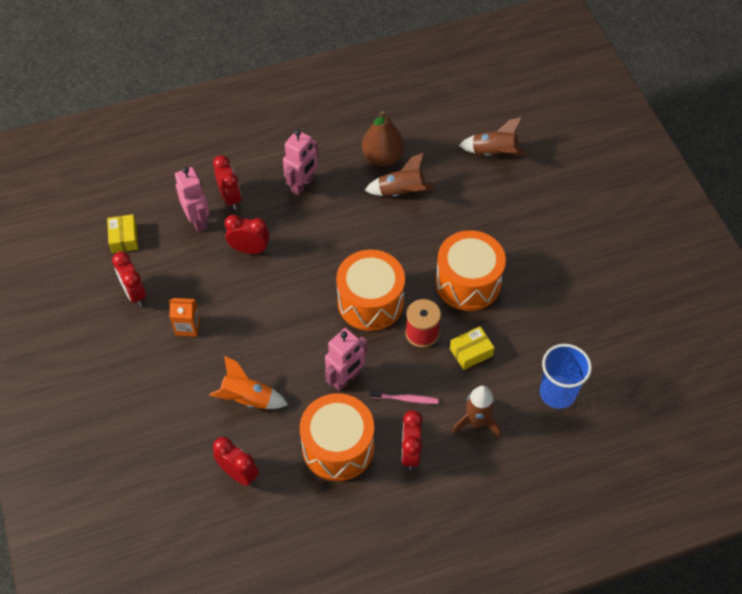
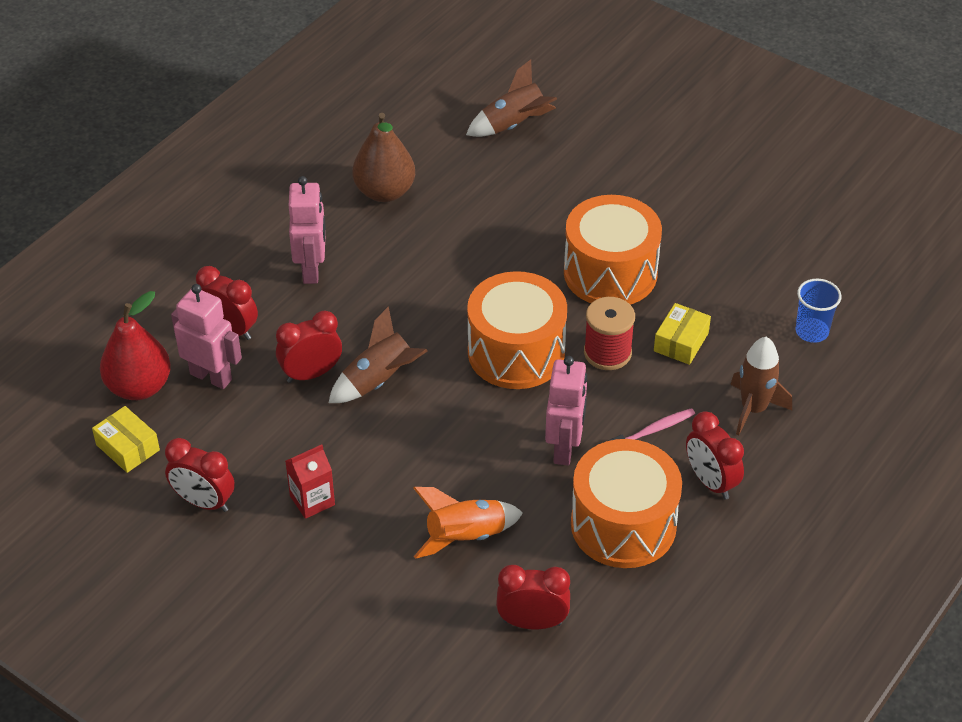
camera: 35 degrees left, 10 degrees down
(158, 206) = (139, 387): none -> red pear
(188, 326) = (312, 500): orange carton -> red carton
(401, 192) = (442, 218): brown rocket -> brown rocket (379, 381)
(557, 393) = (812, 331): blue cup -> blue cup, size x0.66

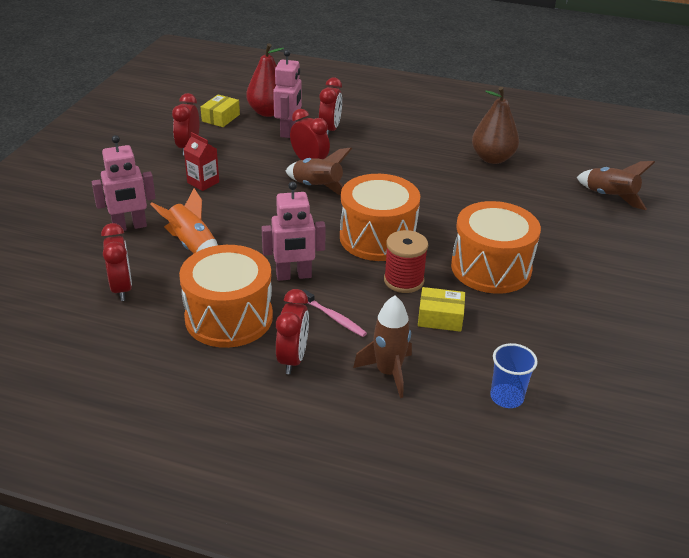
camera: 70 degrees right, 10 degrees down
(311, 270) = (400, 146): pink robot -> pink robot (129, 227)
(711, 482) = (293, 359): red clock -> red clock turned 150 degrees clockwise

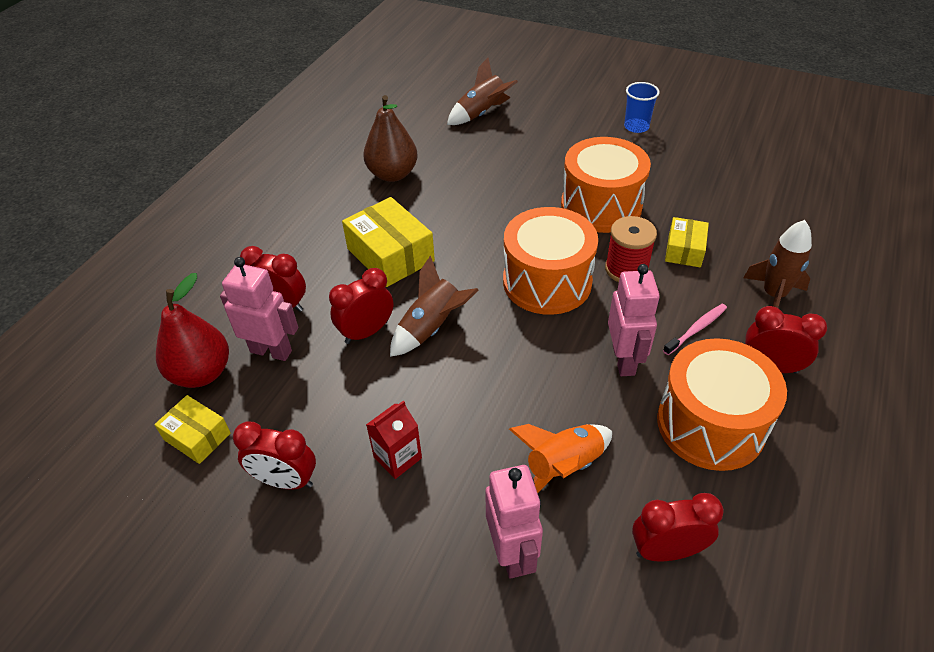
camera: 80 degrees left, 10 degrees up
(391, 165) = (390, 255): none -> yellow box
(506, 397) = (786, 224): blue cup -> blue cup (636, 127)

